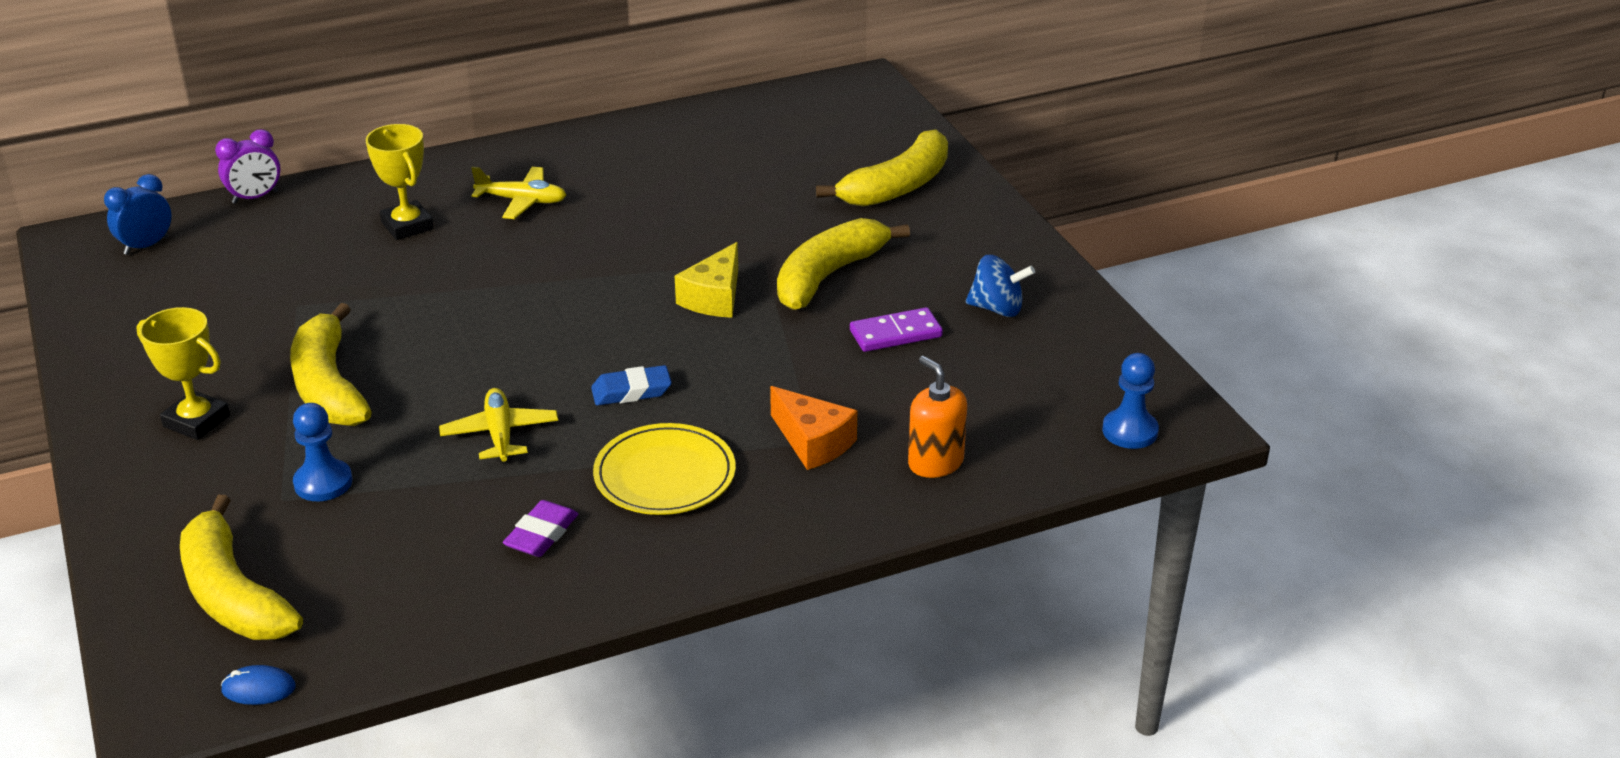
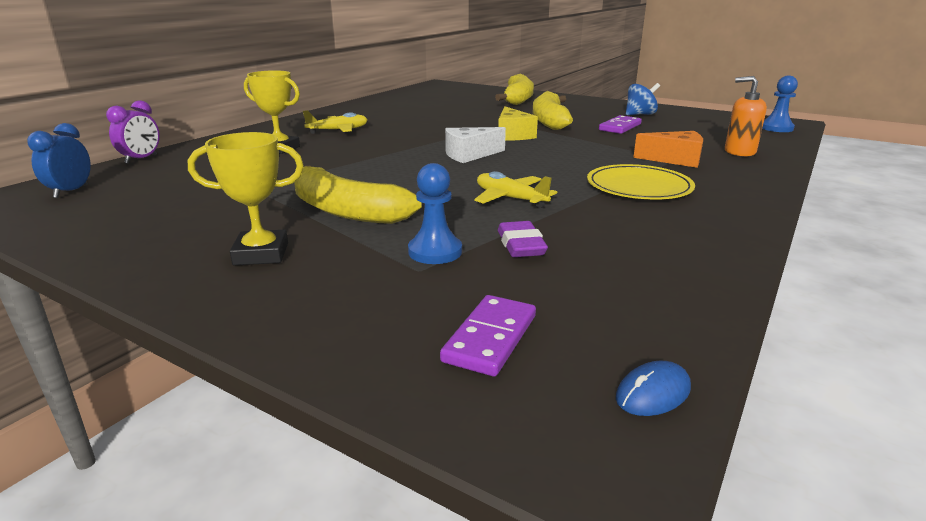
camera: 35 degrees left, 10 degrees down
(232, 594) = (490, 338): yellow banana -> purple domino
(541, 534) = (636, 227): purple eraser -> purple eraser (521, 245)
(589, 326) = (469, 155): none -> white cheese
(631, 391) = (546, 167): blue eraser -> none

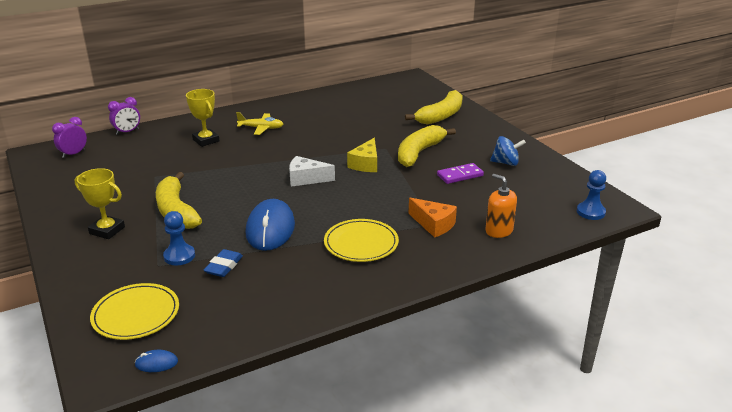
camera: 30 degrees right, 5 degrees up
(71, 191) = (73, 154): blue clock -> purple clock
(490, 338) = (136, 314): purple domino -> yellow plate
(510, 199) = (270, 229): yellow plane -> blue mouse
(521, 245) = (224, 266): purple eraser -> blue eraser

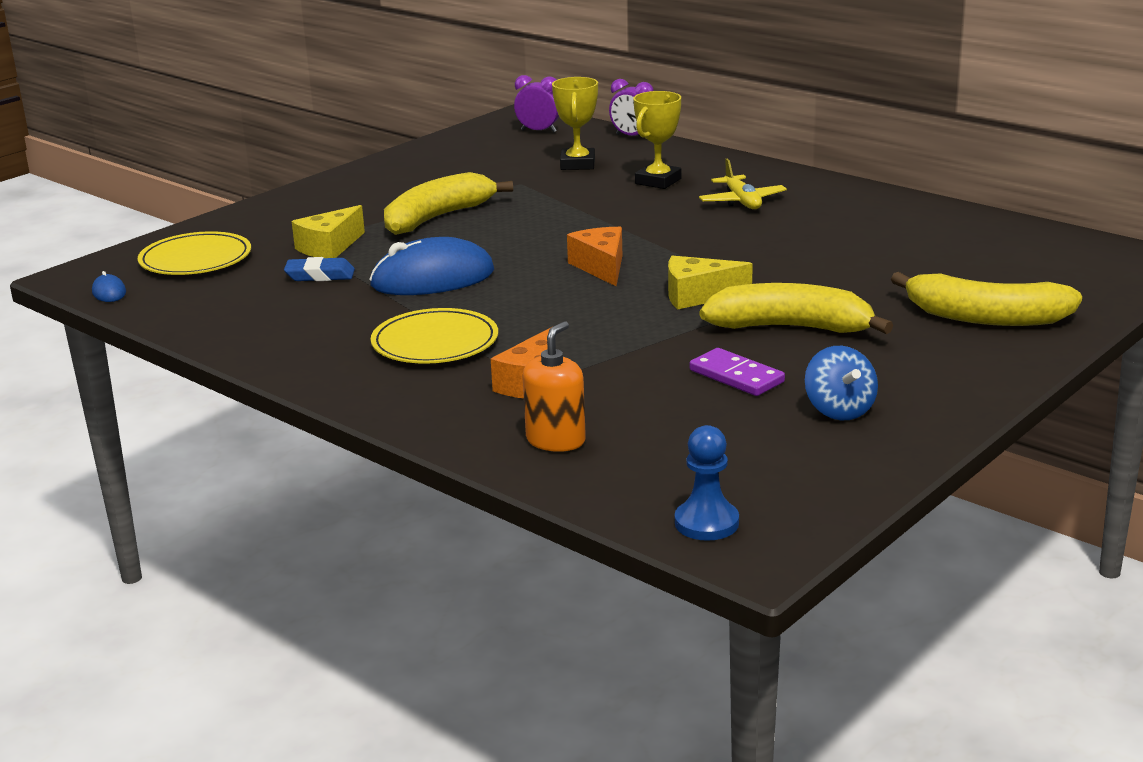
camera: 70 degrees right, 5 degrees down
(107, 230) = (363, 198): yellow trophy -> yellow trophy (577, 164)
(179, 256) = (329, 247): blue pawn -> yellow cheese
(306, 179) = (601, 267): white cheese -> orange cheese

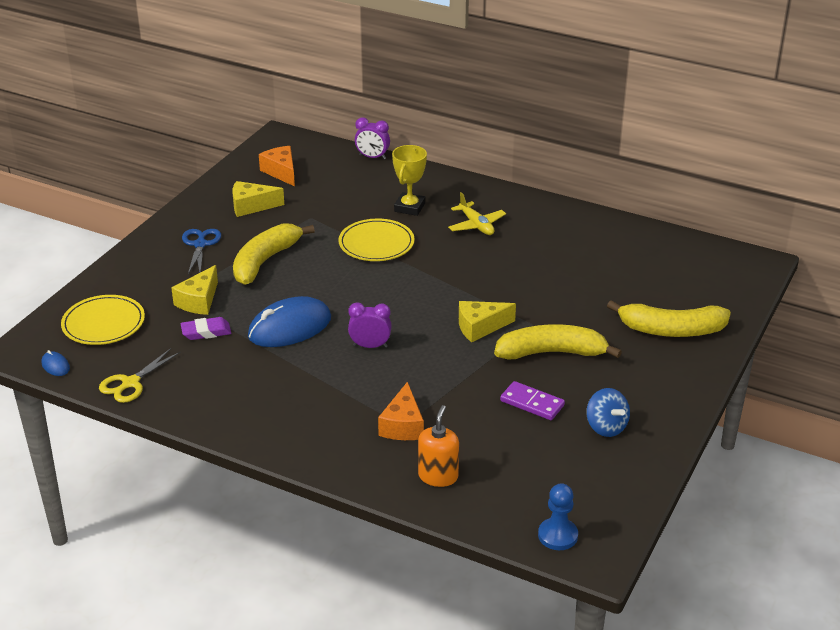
camera: 15 degrees left, 10 degrees up
(191, 315) = (130, 383): none -> yellow scissors
(320, 275) = (206, 332): blue eraser -> purple eraser
(364, 199) = (200, 244): none -> blue scissors
(435, 342) = (319, 392): yellow plate -> yellow plate (376, 243)
(450, 170) = (251, 206): none -> yellow cheese
(538, 131) = (299, 155): purple clock -> purple clock (370, 346)
(577, 164) = (344, 192): yellow trophy -> none
(601, 267) = (404, 304): orange cheese -> orange cheese (281, 172)

